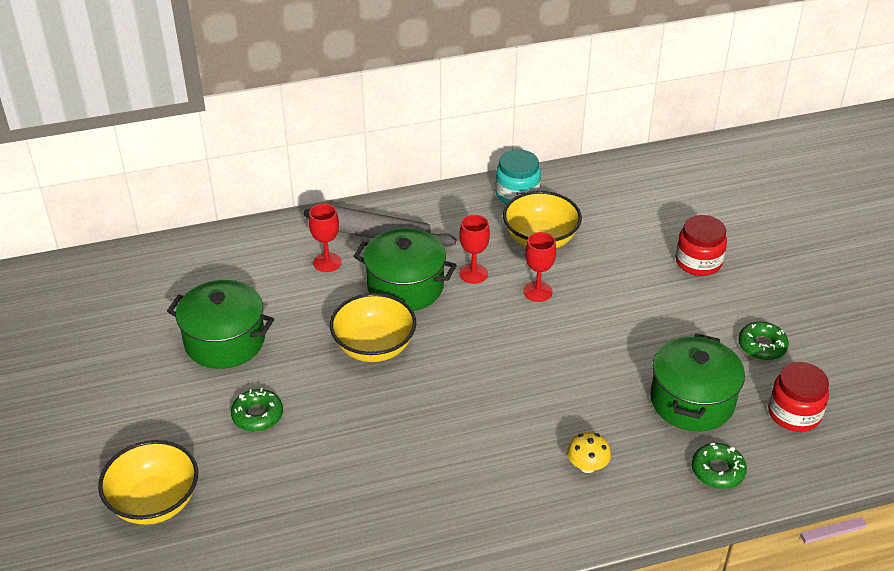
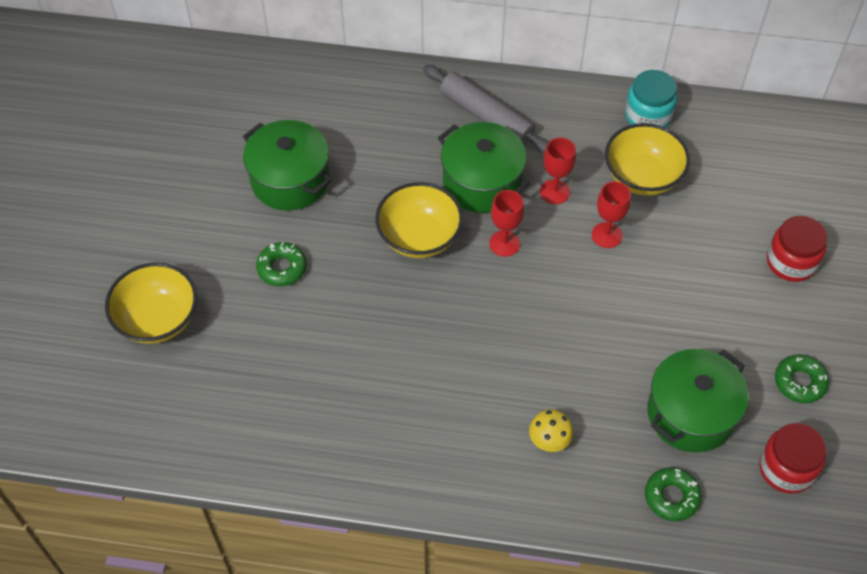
camera: 25 degrees right, 15 degrees up
(327, 262) = (422, 129): red goblet -> red goblet (504, 243)

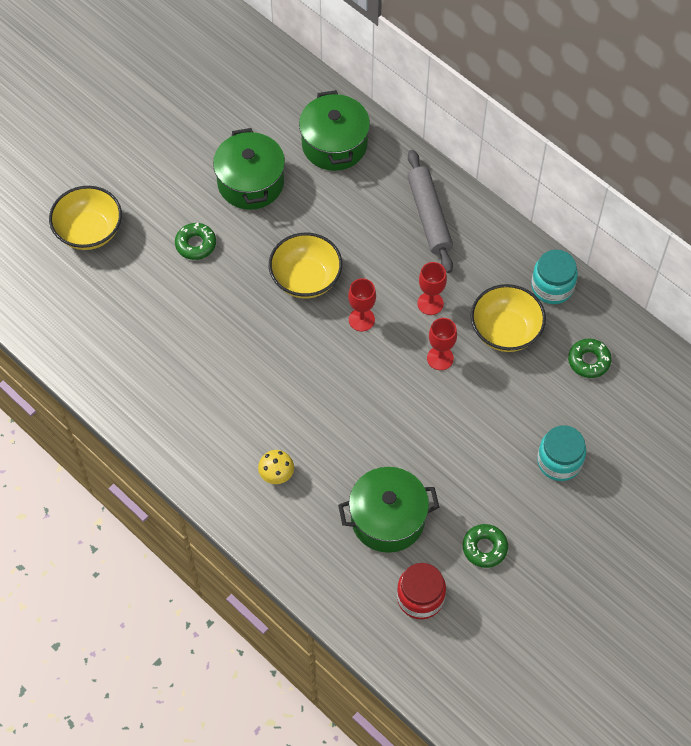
camera: 35 degrees right, 5 degrees up
(482, 182) = (383, 265): green pot -> green pot (334, 144)
(671, 497) = (325, 564): green donut -> green donut (588, 361)
(791, 262) = (559, 461): red jar -> turquoise jar

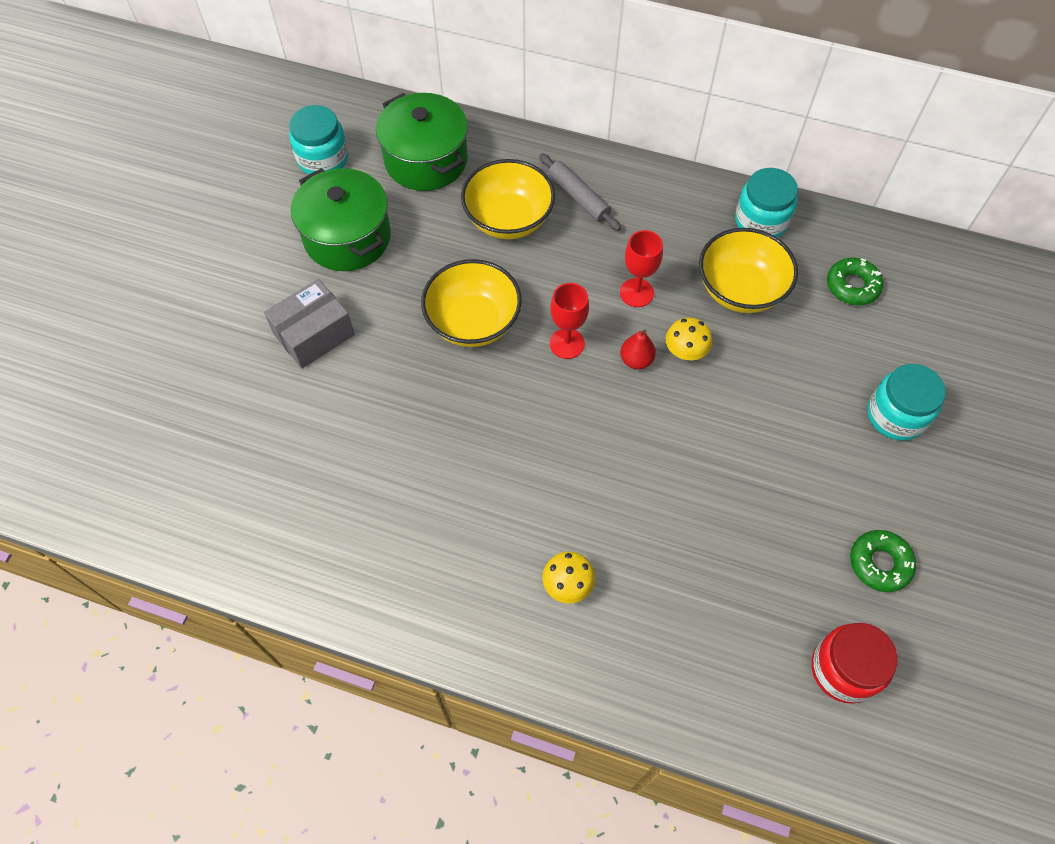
camera: 25 degrees left, 0 degrees up
(89, 231) = (165, 371): yellow bowl -> yellow bowl (508, 219)
(196, 244) = (314, 334): green donut -> grey box
(262, 115) = (323, 159): none -> turquoise jar
(387, 519) = (741, 580): green pot -> none
(402, 350) = (636, 360): none -> red pear
(429, 216) = (578, 197): grey rolling pin -> grey rolling pin, size x0.65
(440, 358) = (685, 351): red goblet -> yellow mushroom

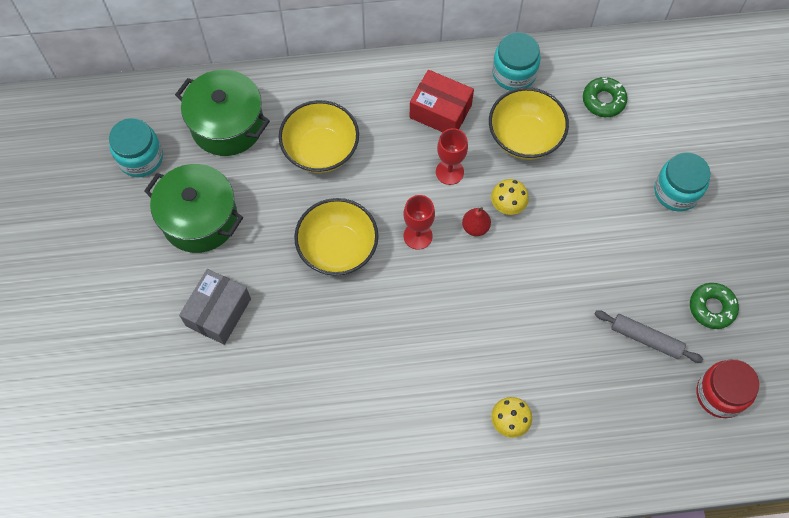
camera: 25 degrees left, 5 degrees up
(578, 197) = (366, 108): grey rolling pin -> grey rolling pin (646, 339)
(658, 229) = (440, 111): none -> red box

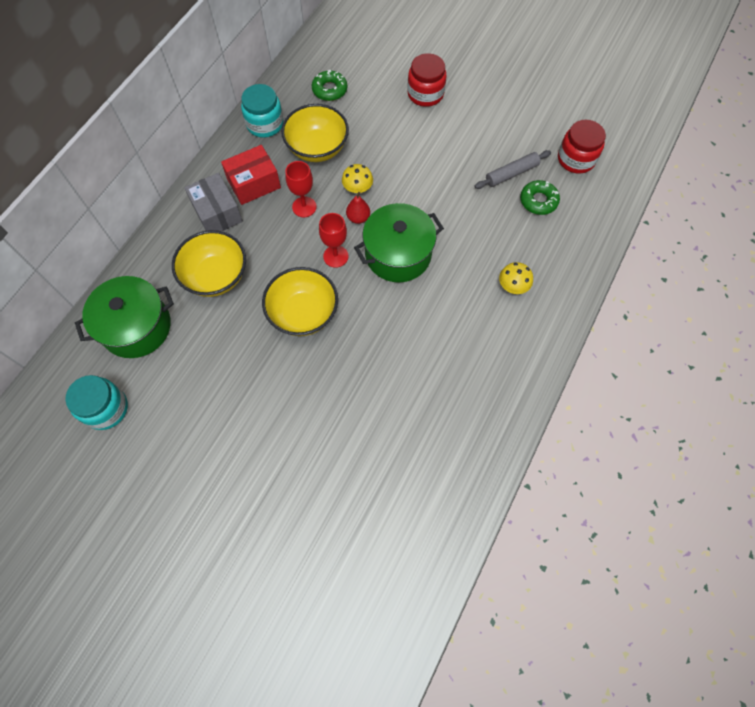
camera: 55 degrees left, 0 degrees up
(199, 219) = (198, 395): green pot -> green pot (398, 254)
(218, 312) = (287, 429): grey box -> grey box (217, 213)
(676, 191) = (425, 94): turquoise jar -> red jar
(712, 308) = (517, 127): green donut -> green donut (538, 201)

